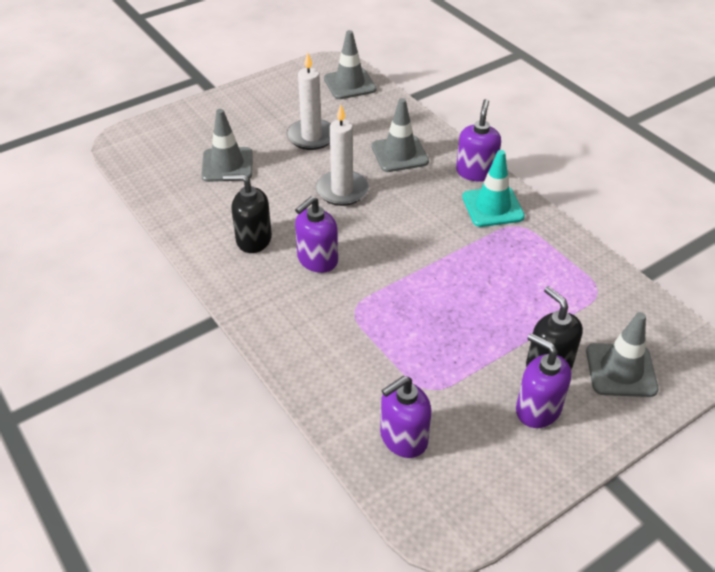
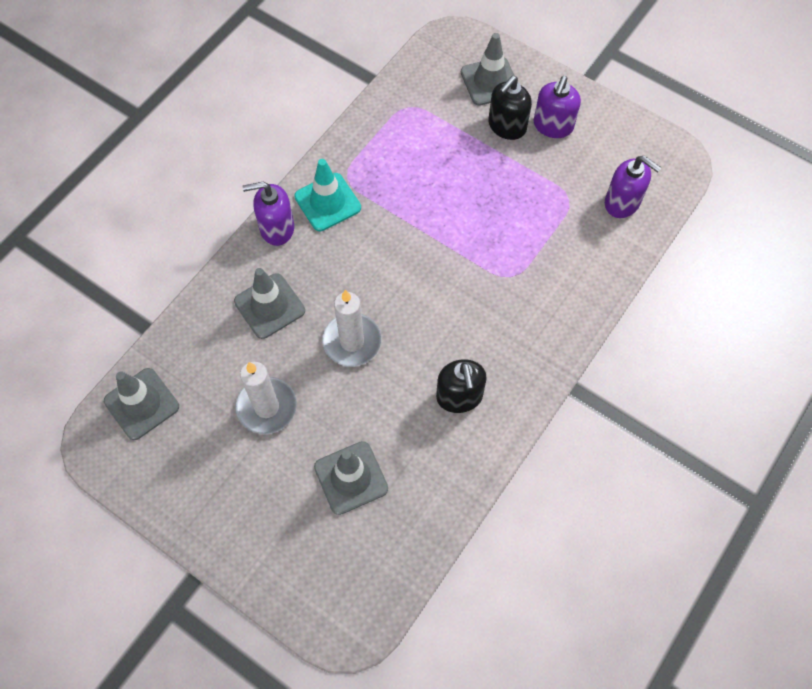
camera: 110 degrees left, 20 degrees up
(317, 260) = (463, 328): purple soap dispenser -> none

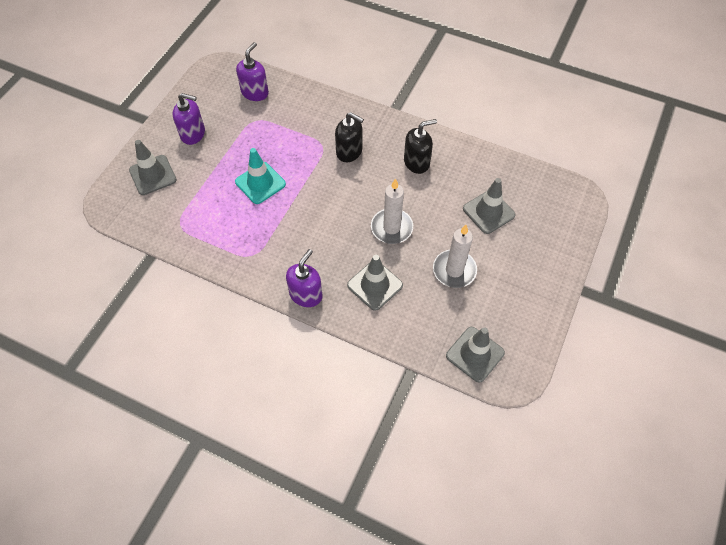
camera: 100 degrees left, 5 degrees down
(276, 228) = (306, 294): purple soap dispenser -> purple soap dispenser turned 135 degrees counterclockwise
(327, 202) = (277, 264): turquoise traffic cone -> turquoise traffic cone (260, 183)
(506, 126) = (195, 160): black soap dispenser -> black soap dispenser (349, 152)

